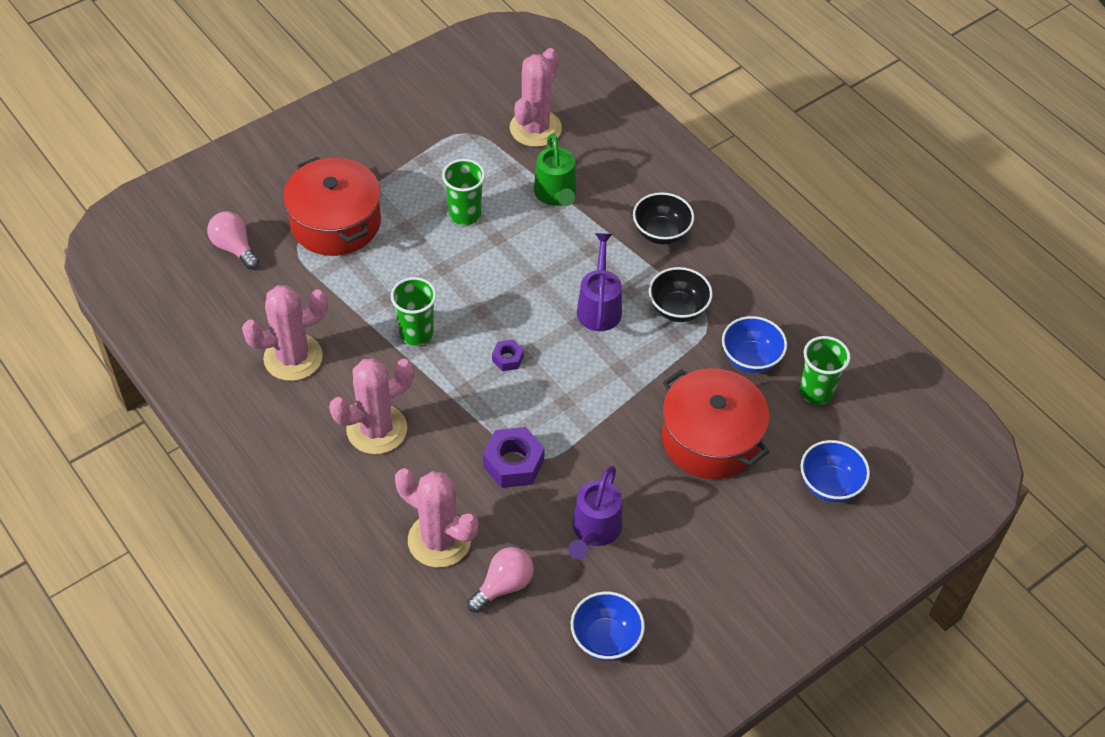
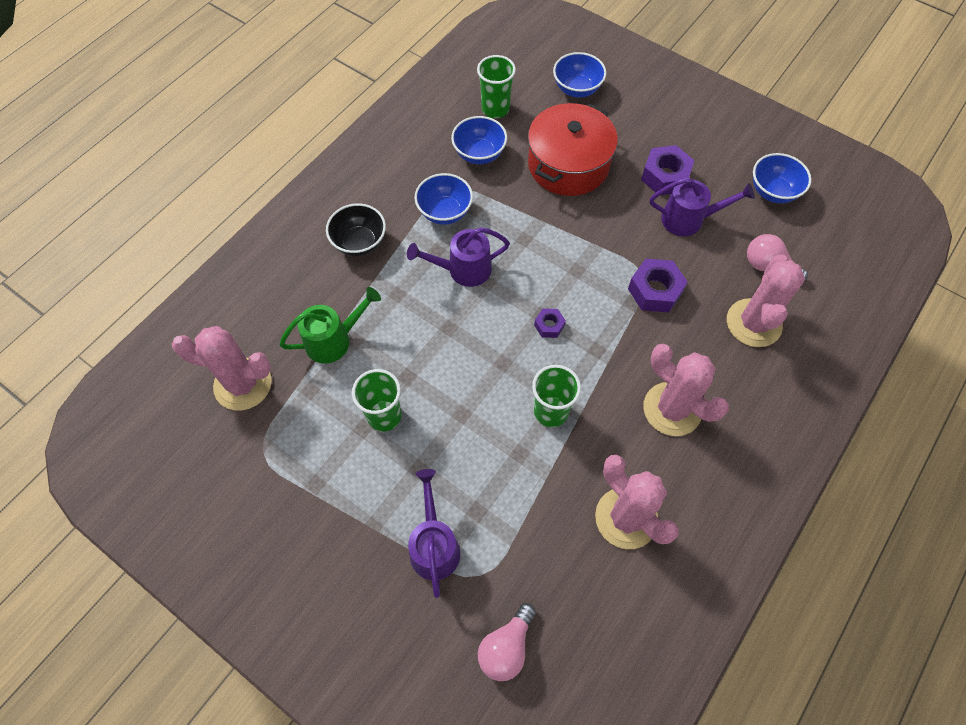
camera: 105 degrees left, 10 degrees up
(335, 222) = (434, 545): red pot -> purple watering can
(664, 530) = (665, 176): none -> purple nut
(678, 309) = (444, 212): black bowl -> blue bowl

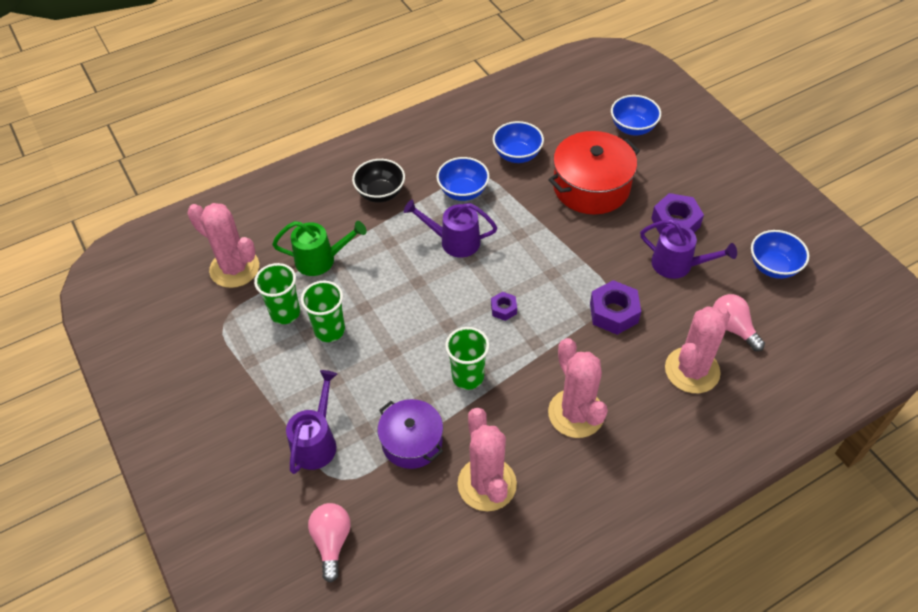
camera: 25 degrees right, 10 degrees down
(495, 109) = (550, 124): green cup -> green cup (285, 313)
(506, 647) = (332, 542): pink light bulb -> pink light bulb turned 120 degrees clockwise
(531, 504) = (412, 441): none -> purple pot

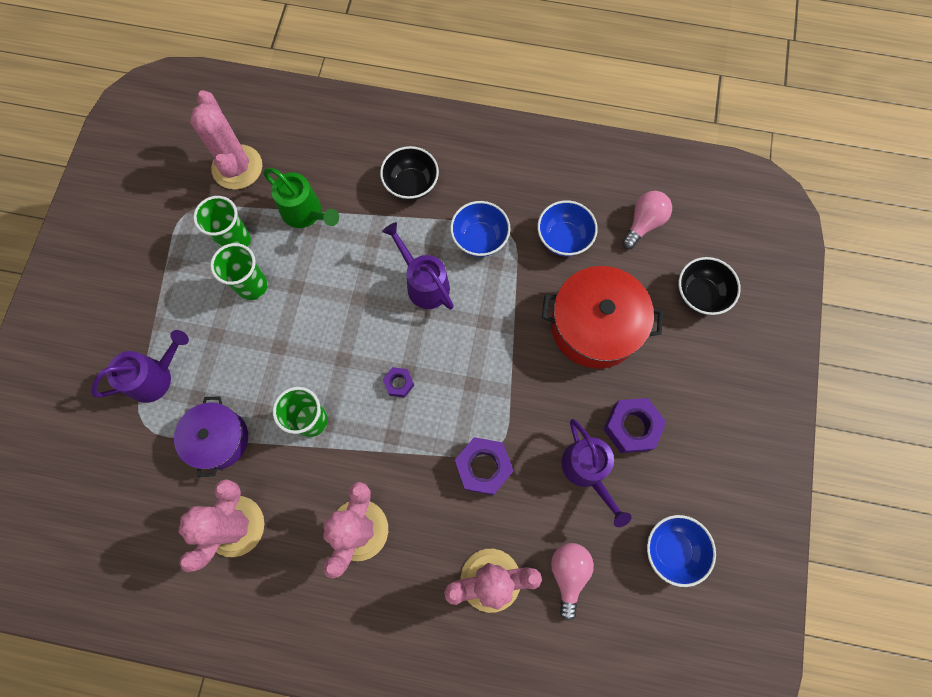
camera: 40 degrees right, 20 degrees up
(332, 542) = (92, 469): pink light bulb -> pink light bulb (643, 223)
(632, 128) = (700, 295): blue bowl -> black bowl

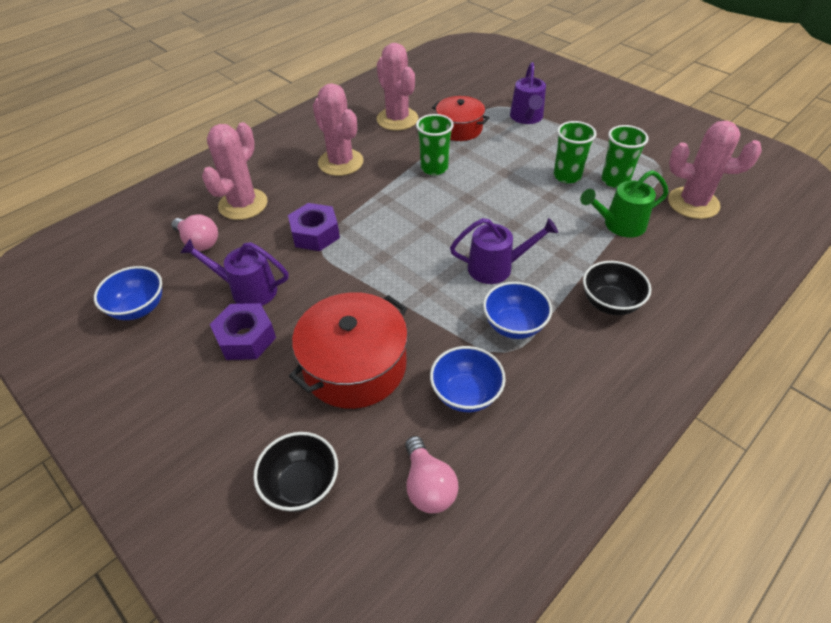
camera: 125 degrees right, 25 degrees down
(218, 439) = (459, 129): purple pot -> red pot
(399, 383) = (421, 218): purple nut -> none

